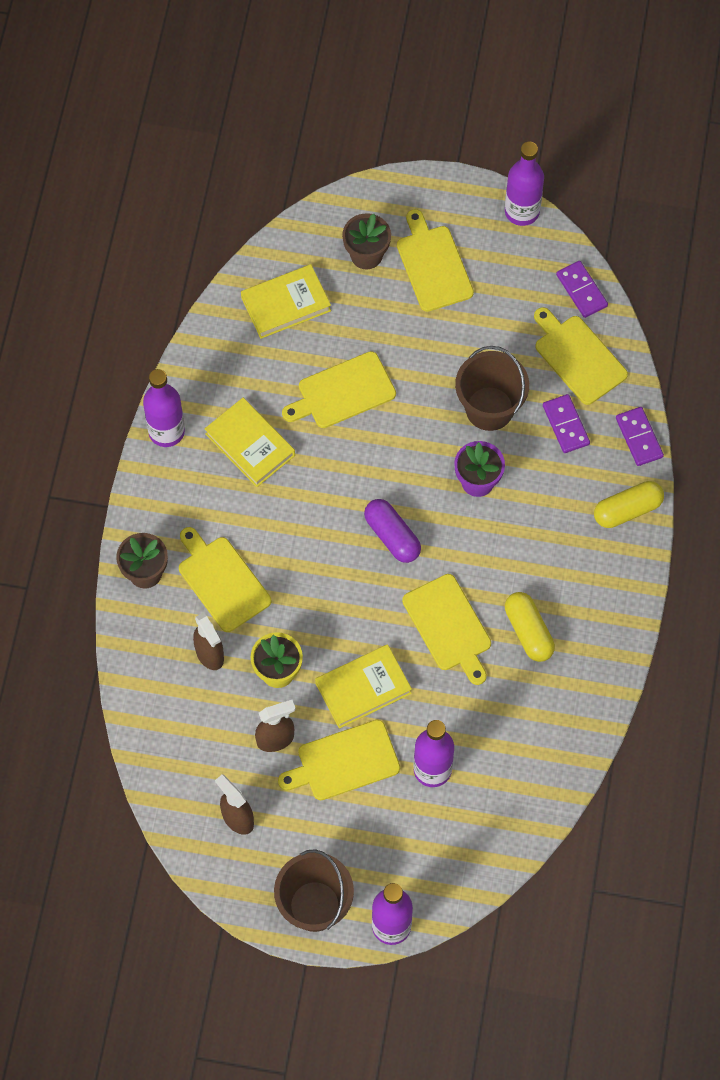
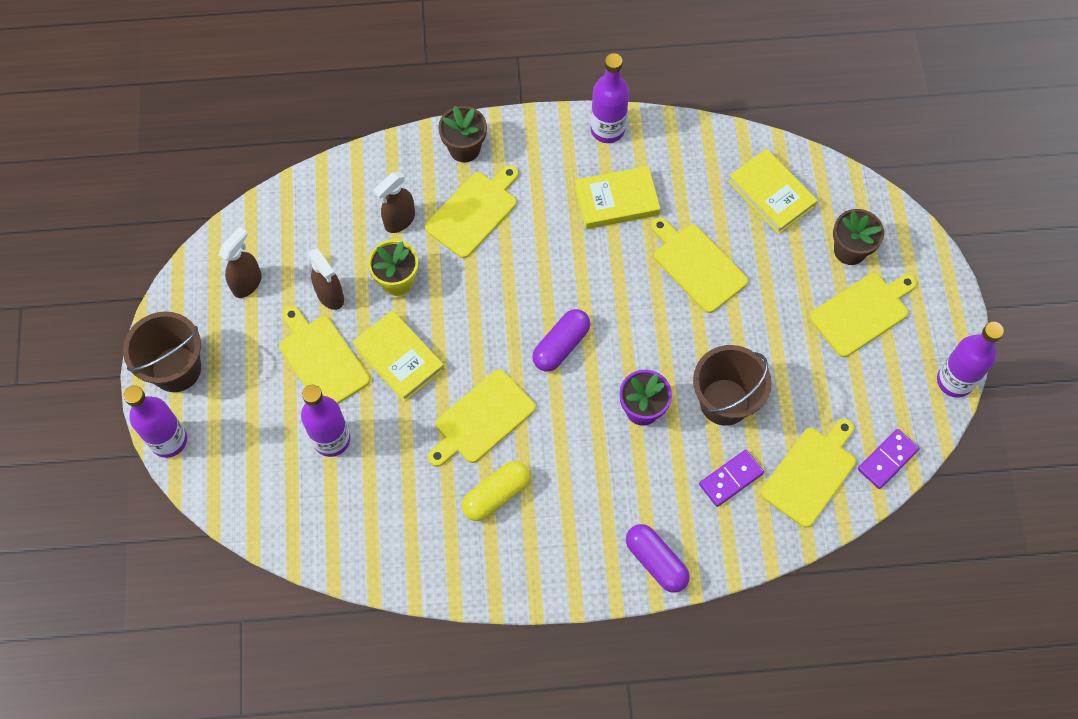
camera: 75 degrees right, 0 degrees up
(250, 444) = (616, 200): yellow book -> yellow book turned 45 degrees clockwise
(627, 510) = (656, 561): yellow capsule -> purple capsule
(639, 437) = (741, 555): purple domino -> none

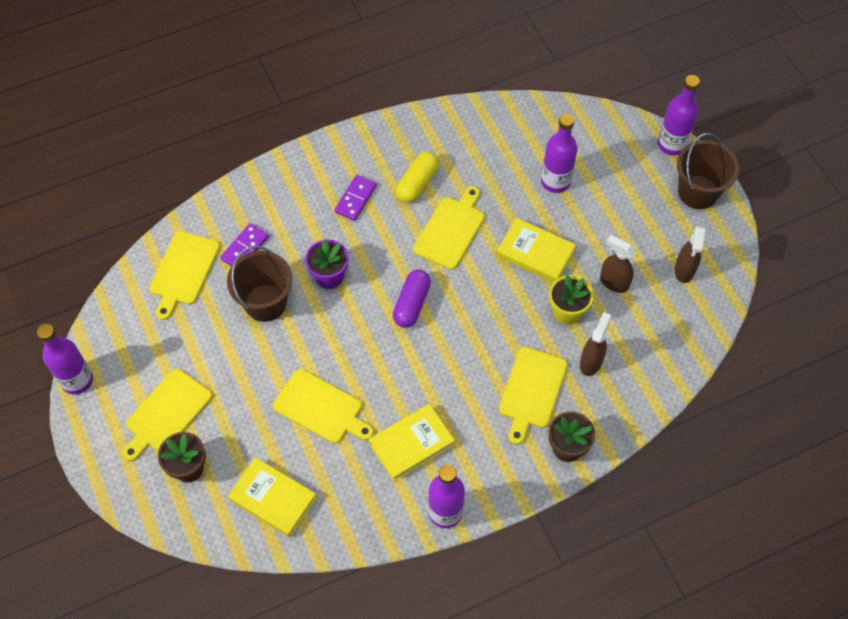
camera: 160 degrees right, 5 degrees down
(322, 359) = (593, 233): yellow cutting board -> none
(656, 561) = (284, 177): purple capsule -> none
(887, 460) = (124, 300): purple domino -> purple domino (355, 199)

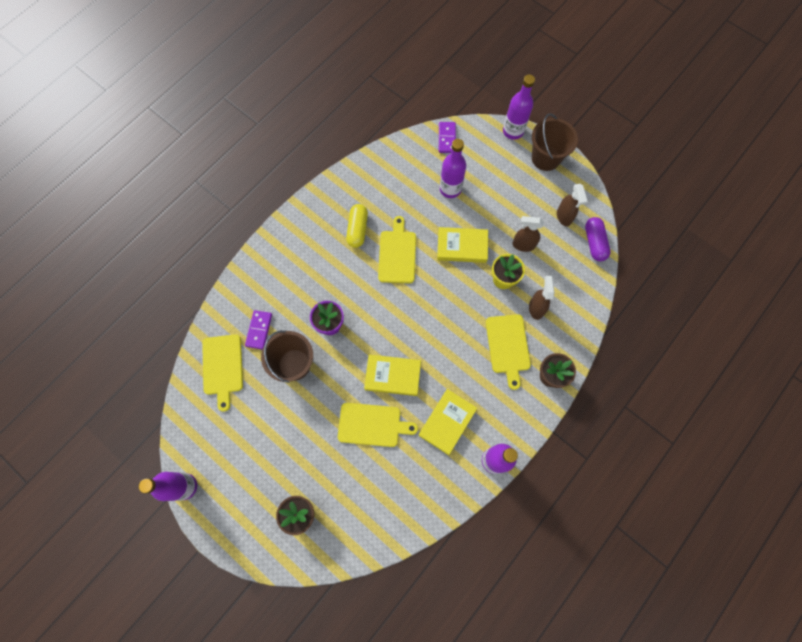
camera: 25 degrees left, 10 degrees up
(166, 413) = (264, 481): yellow cutting board -> none
(273, 499) = (372, 508): yellow book -> yellow book (392, 376)
(355, 199) = (320, 259): purple domino -> purple domino (446, 138)
(411, 304) = (397, 320): purple capsule -> purple capsule (594, 243)

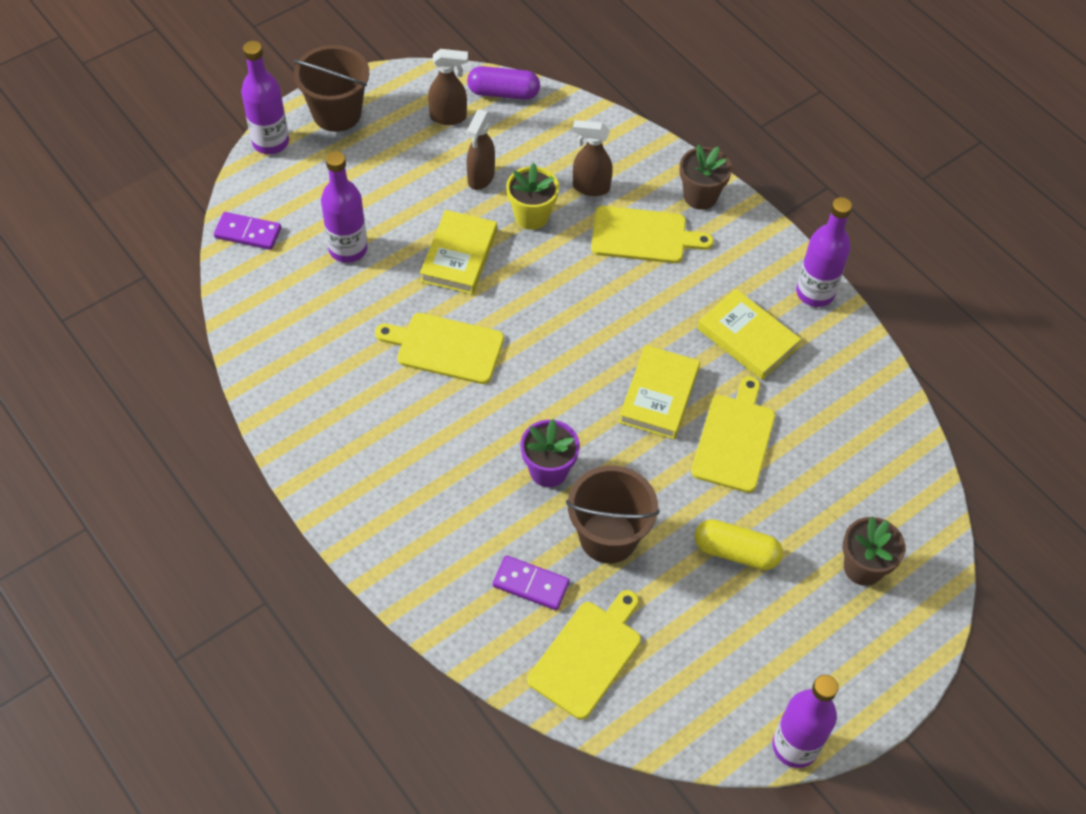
camera: 80 degrees left, 15 degrees down
(222, 367) = (588, 655): yellow cutting board -> yellow cutting board turned 60 degrees counterclockwise
(357, 229) = (380, 397): yellow capsule -> yellow capsule (736, 552)

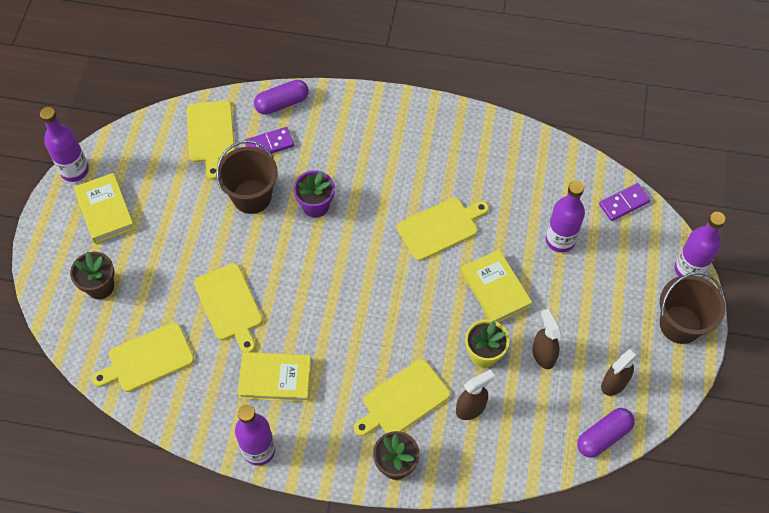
camera: 140 degrees right, 5 degrees up
(465, 626) = (282, 103): none -> purple capsule
(659, 395) = (295, 296): yellow book -> yellow book (105, 210)
(736, 552) = (177, 241): yellow capsule -> none
(864, 451) = (147, 358): none -> yellow cutting board

